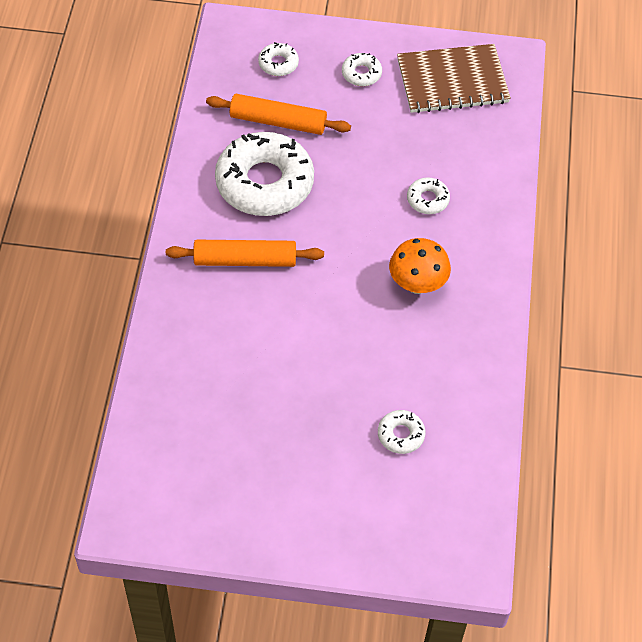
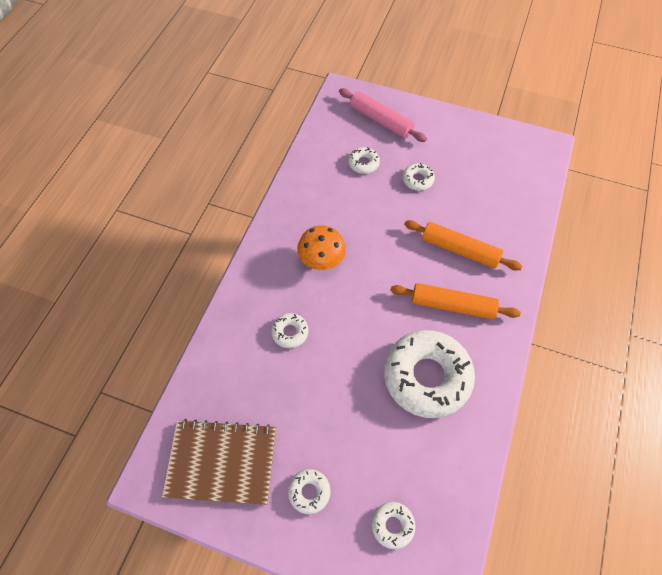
camera: 165 degrees left, 5 degrees up
(278, 121) = (404, 445): orange rolling pin -> orange rolling pin (459, 250)
(315, 422) = (417, 180): none -> white donut
(393, 519) = (380, 120): none -> pink rolling pin

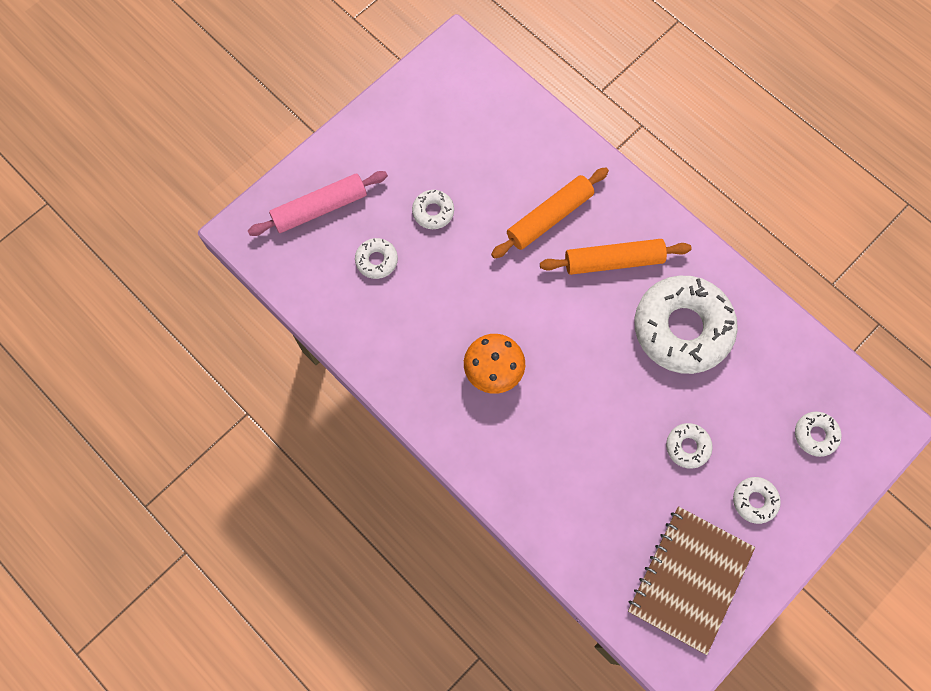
camera: 65 degrees left, 10 degrees up
(290, 332) = (570, 447): white donut -> white donut (687, 447)
(452, 305) = (613, 261): orange rolling pin -> orange rolling pin turned 45 degrees clockwise

